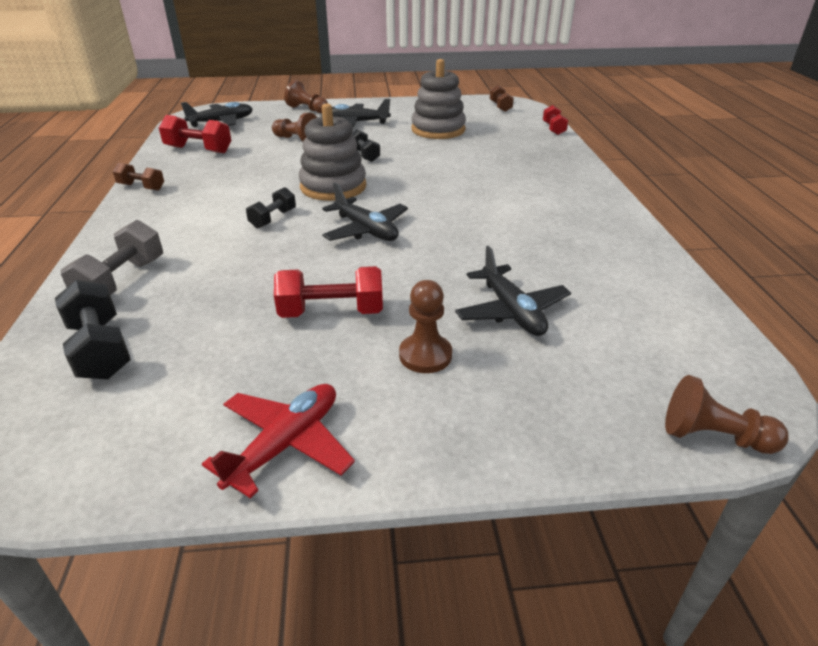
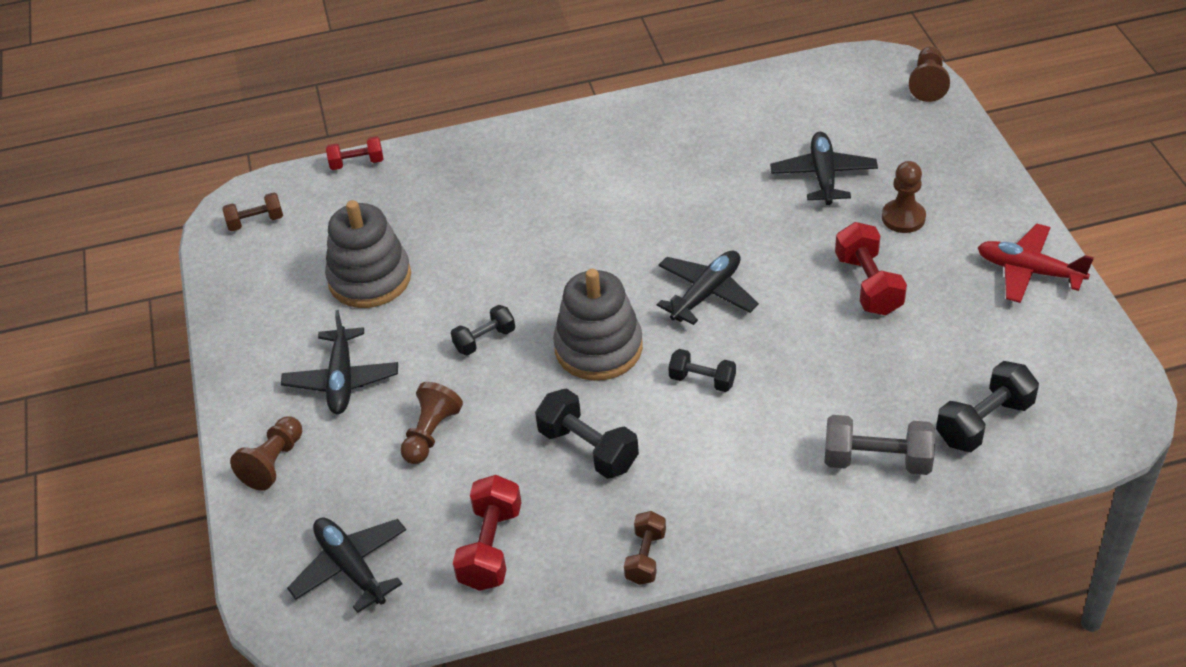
camera: 95 degrees left, 10 degrees up
(245, 177) = (588, 449): none -> black dumbbell
(511, 311) = (823, 176): black plane -> black plane turned 60 degrees counterclockwise

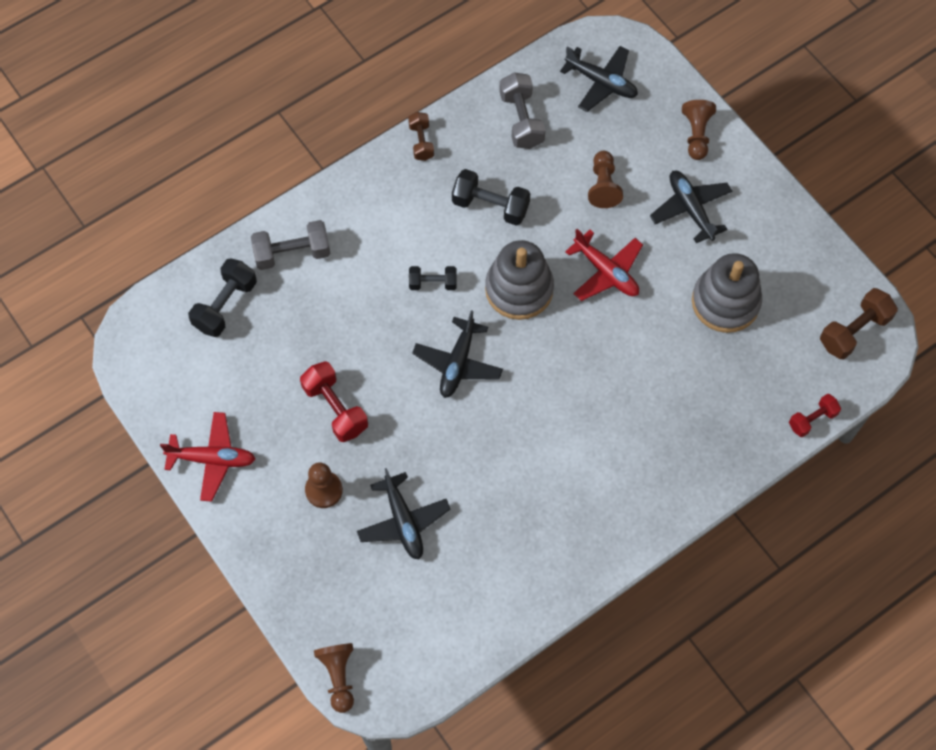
camera: 155 degrees right, 20 degrees up
(256, 222) = (854, 331): brown dumbbell -> brown dumbbell, size x1.58
(484, 340) = (606, 272): black dumbbell -> red plane
(491, 547) = (521, 120): red dumbbell -> grey dumbbell

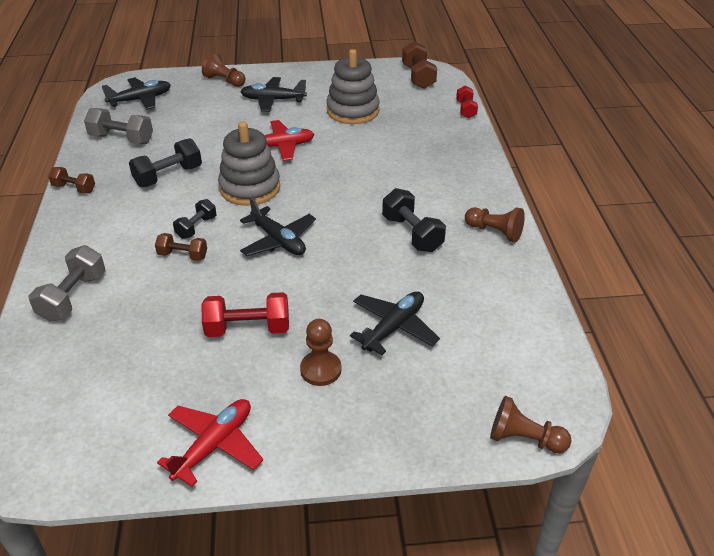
camera: 60 degrees left, 25 degrees down
(225, 305) = (67, 364): black dumbbell -> black dumbbell (412, 234)
(389, 299) = (183, 255): none -> brown dumbbell
(403, 521) = (394, 327): black plane -> black plane turned 60 degrees counterclockwise
(603, 186) = (215, 125): brown pawn -> brown pawn (494, 232)

